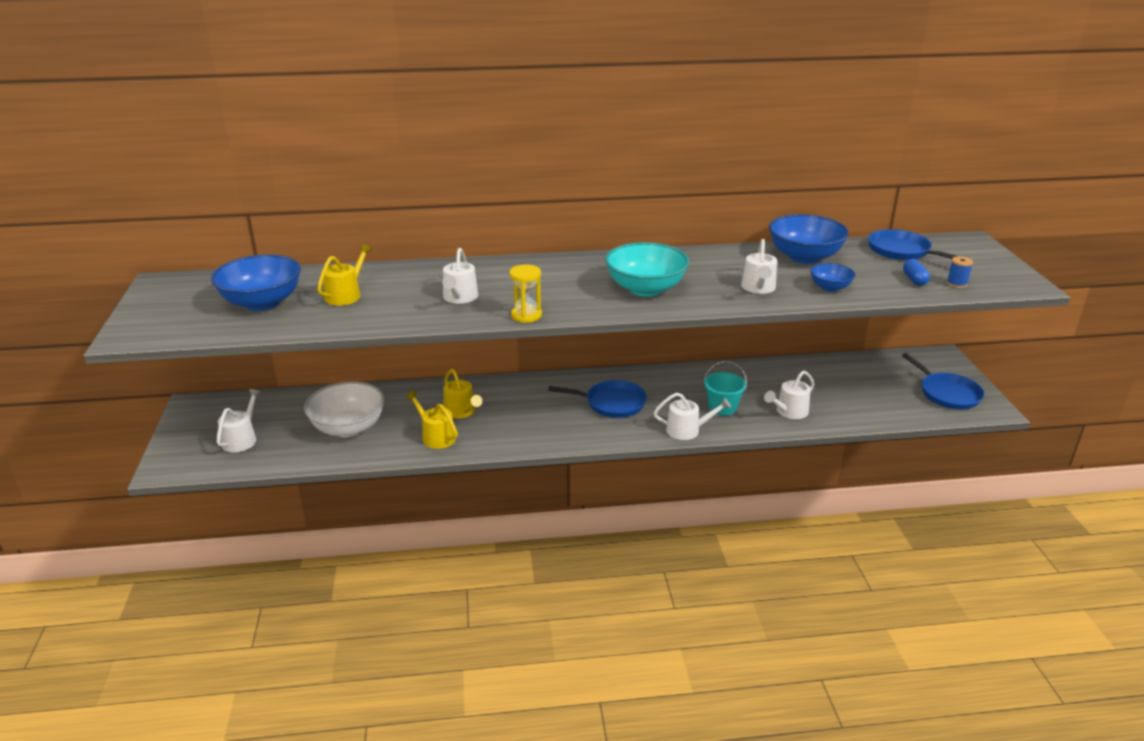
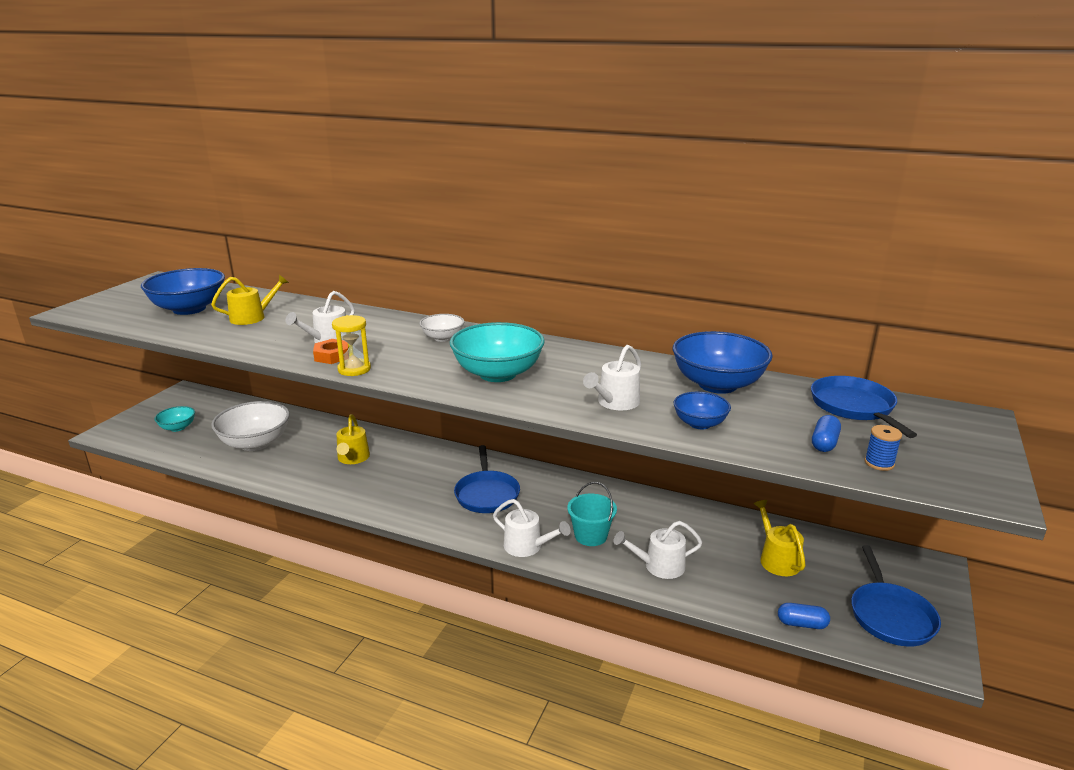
camera: 30 degrees right, 5 degrees down
(241, 439) = (178, 427): white watering can -> turquoise bowl
(436, 436) = (307, 473): yellow watering can -> yellow watering can (777, 559)
(487, 309) = (332, 356): none -> orange nut
(555, 271) = (442, 338): none -> white bowl
(612, 403) = (487, 494): blue pan -> blue pan turned 45 degrees clockwise
(906, 416) = (802, 624): none -> blue capsule

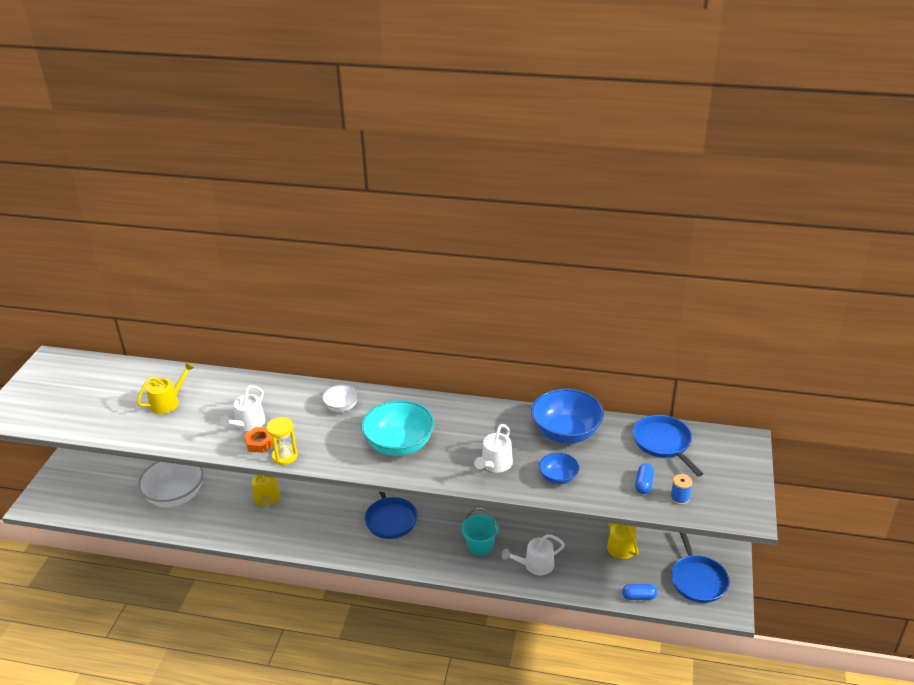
camera: 10 degrees left, 10 degrees up
(178, 427) = (96, 489): turquoise bowl -> none
(189, 309) = (105, 398): blue bowl -> none
(527, 546) = (434, 564): white watering can -> none

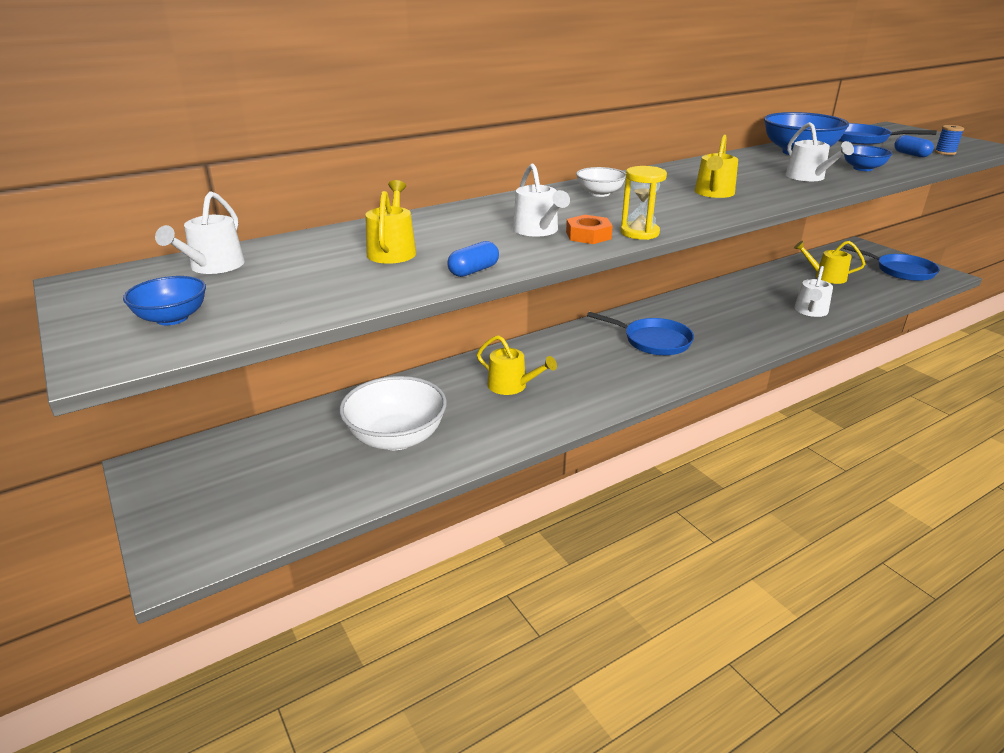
camera: 45 degrees left, 5 degrees down
(41, 403) = (172, 318): none -> blue bowl
(97, 373) = (213, 266): none -> white watering can
(399, 445) = (713, 193): turquoise bowl -> yellow watering can
(480, 546) = (753, 321): turquoise bucket -> none
(639, 596) = (899, 294): blue capsule -> blue capsule (473, 271)

